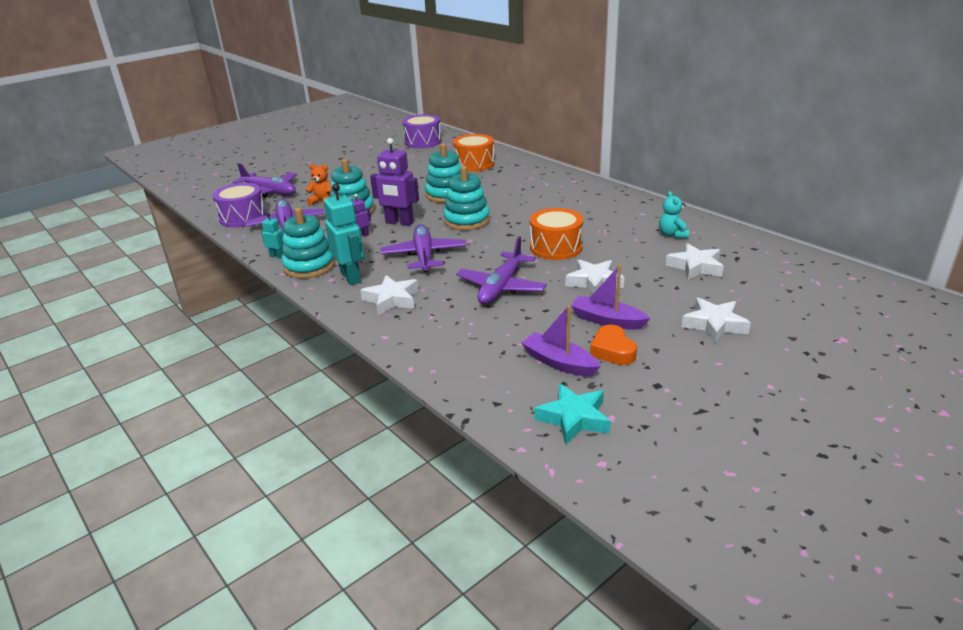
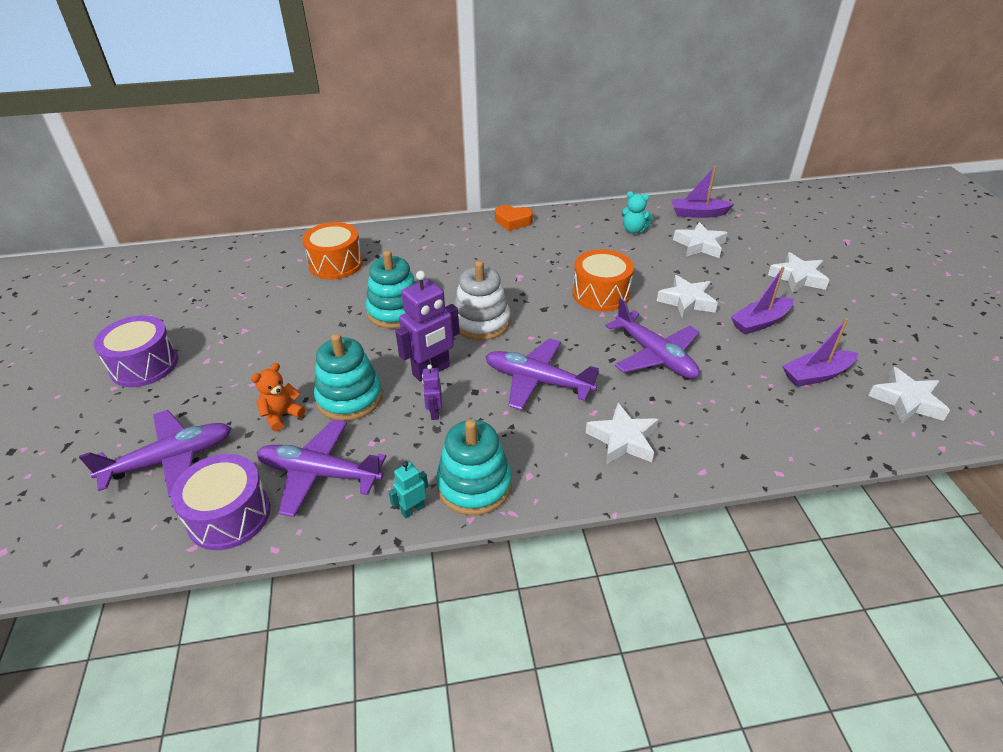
camera: 60 degrees left, 10 degrees up
(351, 277) = (540, 456): turquoise robot -> none
(423, 142) = (208, 273): purple drum -> purple drum (144, 365)
(466, 220) = (481, 322): turquoise stacking toy -> white stacking toy
(574, 418) = (906, 401): turquoise star -> white star
(612, 350) = (811, 339): orange heart -> orange heart (513, 221)
(753, 253) = (698, 213): none -> purple boat

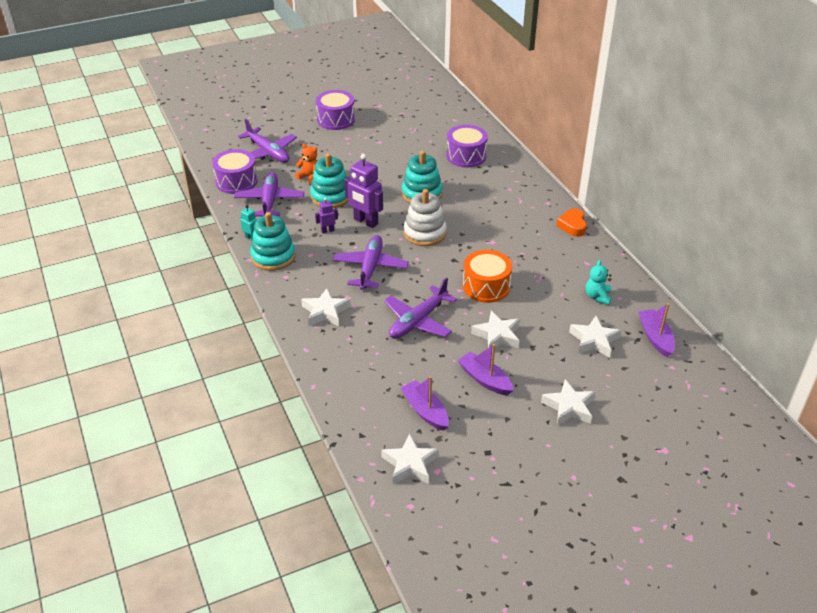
camera: 75 degrees right, 0 degrees up
(336, 264) = (466, 156): orange drum -> purple drum

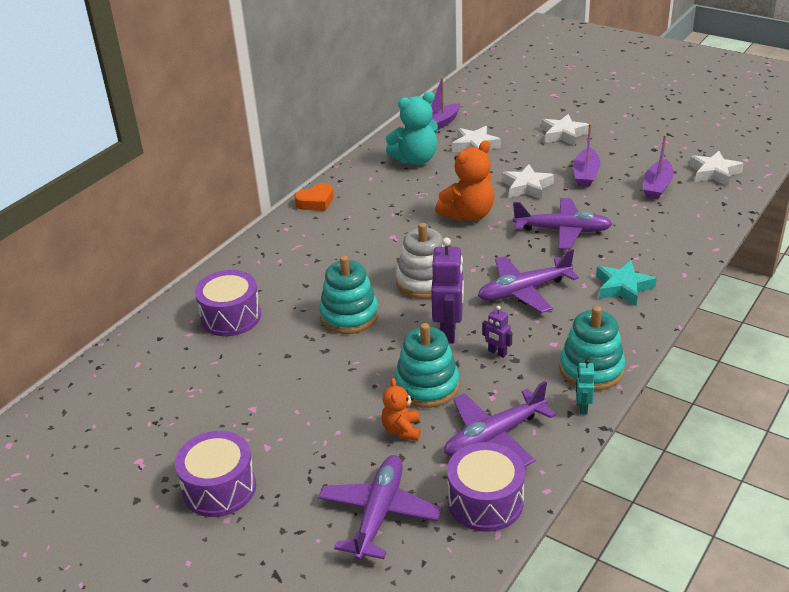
camera: 120 degrees left, 5 degrees down
(325, 312) = (623, 287): white star -> turquoise star
(486, 286) = (468, 214): orange drum -> orange teddy bear
(597, 297) = (415, 159): turquoise teddy bear -> turquoise teddy bear, size x1.77

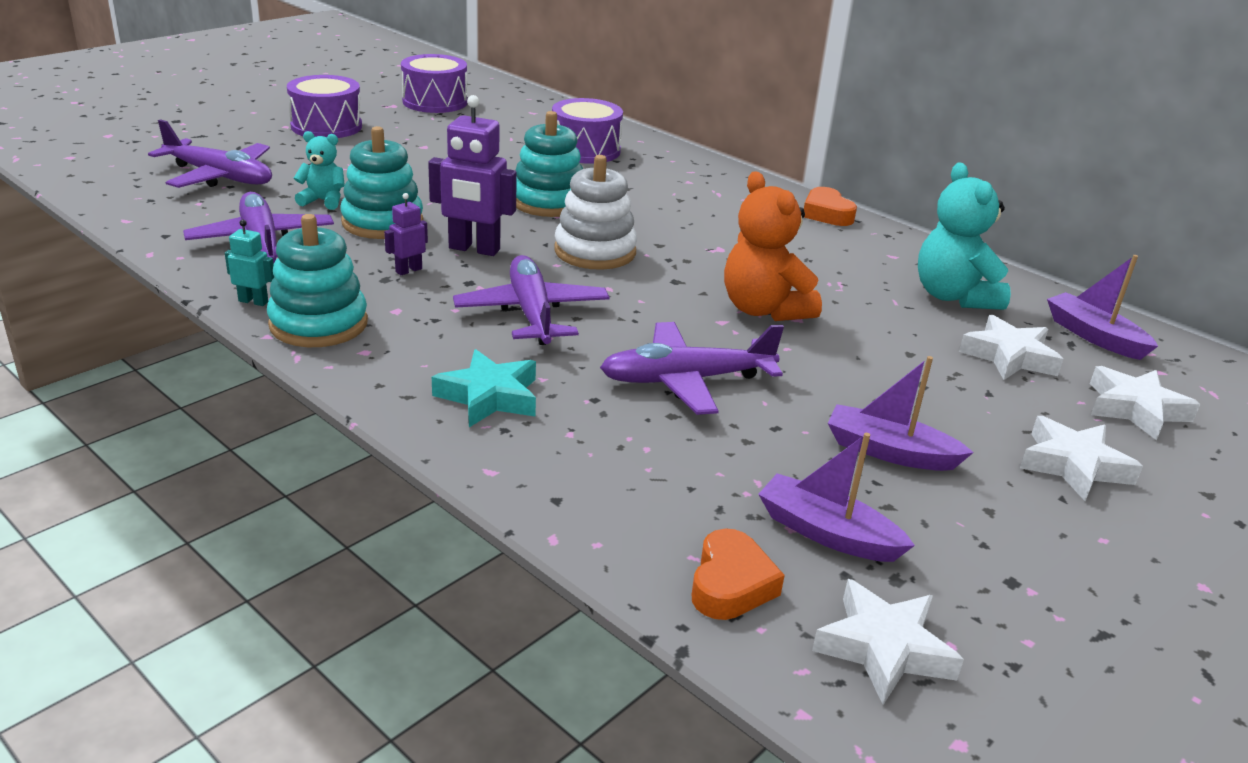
camera: 95 degrees right, 5 degrees down
(402, 430) = (323, 201): orange teddy bear -> turquoise teddy bear
(485, 501) = (174, 221): purple drum -> purple drum (435, 102)
(526, 187) = (847, 377): white star -> white star (1135, 409)
(562, 231) = (686, 380): purple plane -> purple plane turned 60 degrees clockwise
(707, 205) = (730, 584): none -> orange heart

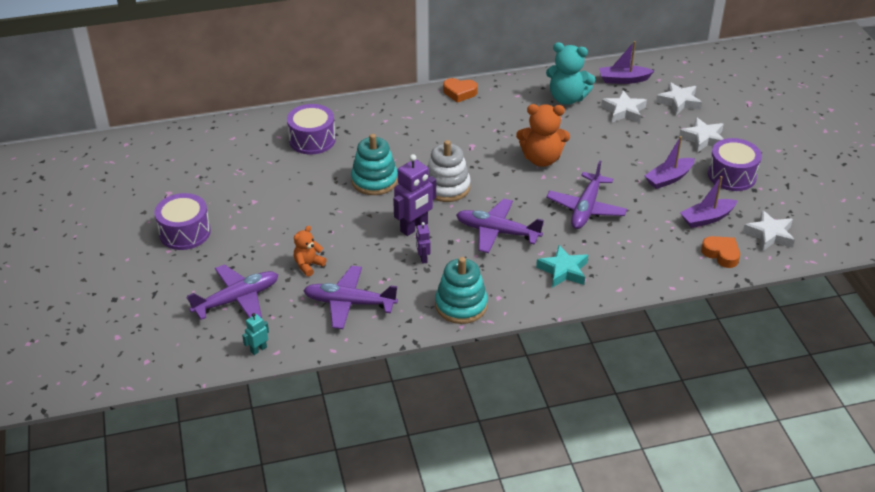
camera: 55 degrees left, 10 degrees up
(253, 301) = (421, 322): turquoise robot -> turquoise robot (258, 349)
(323, 201) = (308, 265): turquoise teddy bear -> orange teddy bear
(382, 222) = (356, 250): turquoise stacking toy -> none
(435, 102) = (178, 172): purple drum -> purple drum (731, 175)

